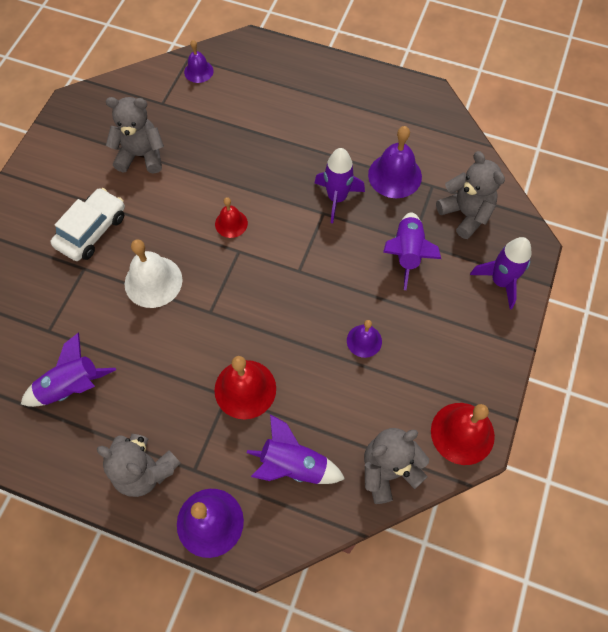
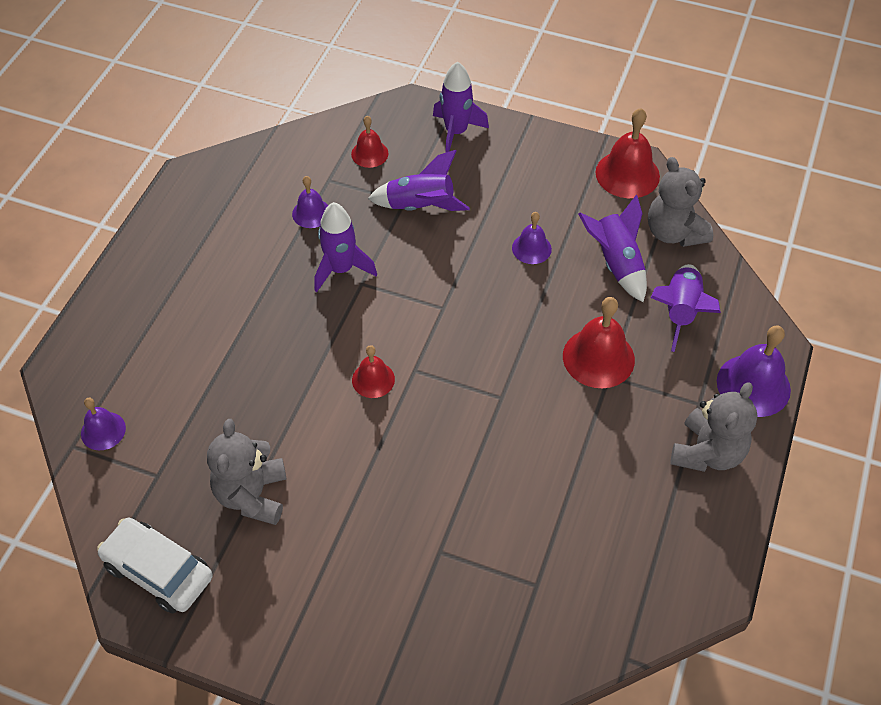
camera: 90 degrees left, 10 degrees down
(71, 386) = (613, 545): purple rocket -> purple rocket (616, 263)
(92, 230) = (378, 548): white car -> white car (158, 571)
(153, 281) = (459, 463): white bell -> none
(395, 175) = (311, 213): purple bell -> purple bell, size x0.59
(465, 214) = (369, 153): grey teddy bear -> red bell

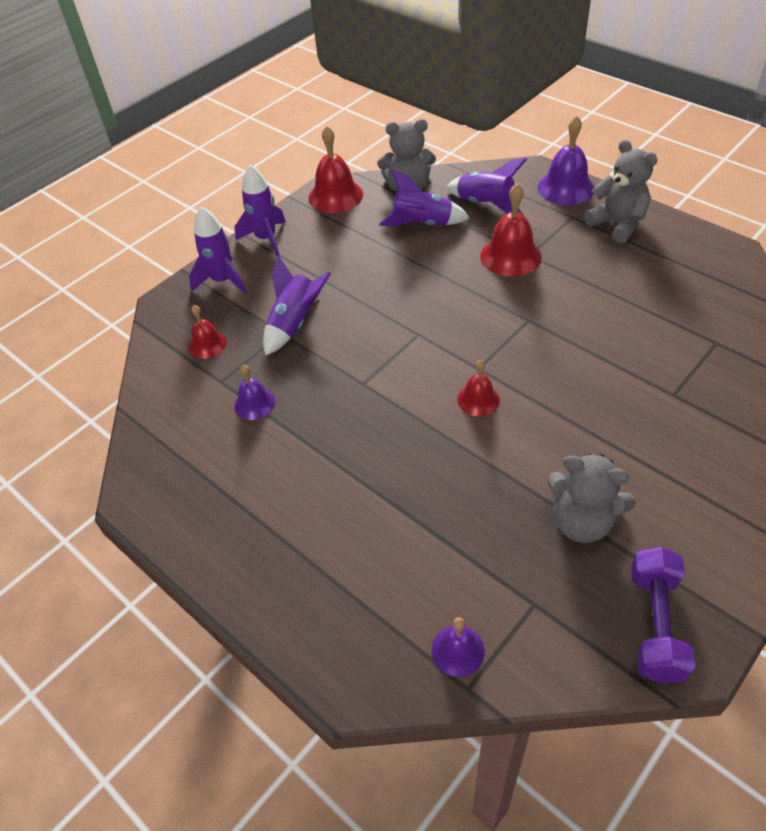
camera: 65 degrees left, 5 degrees down
(158, 571) = (655, 624): white car -> purple dumbbell
(341, 269) = (338, 395): purple rocket -> purple rocket (266, 239)
(531, 248) = (382, 266): purple bell -> none

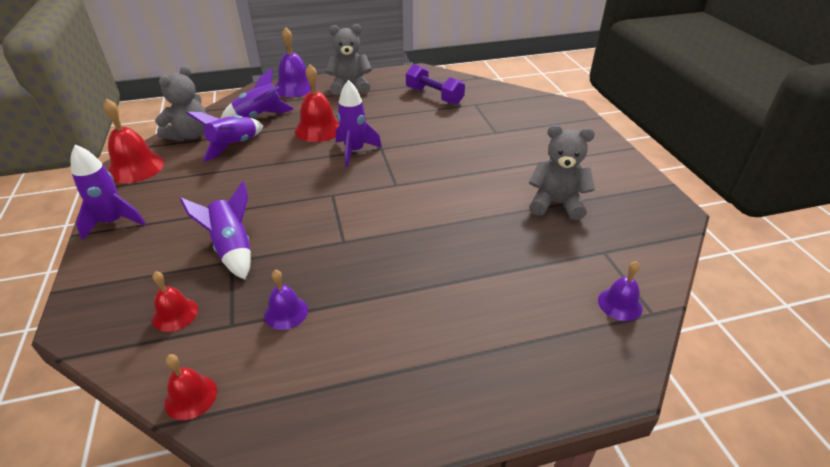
camera: 60 degrees left, 10 degrees down
(222, 280) = (115, 270): purple rocket -> purple rocket (355, 151)
(478, 399) = (421, 197): red bell -> red bell (191, 397)
(582, 521) = (556, 204): grey teddy bear -> grey teddy bear turned 135 degrees counterclockwise
(655, 624) = (647, 213): purple dumbbell -> purple dumbbell (434, 96)

